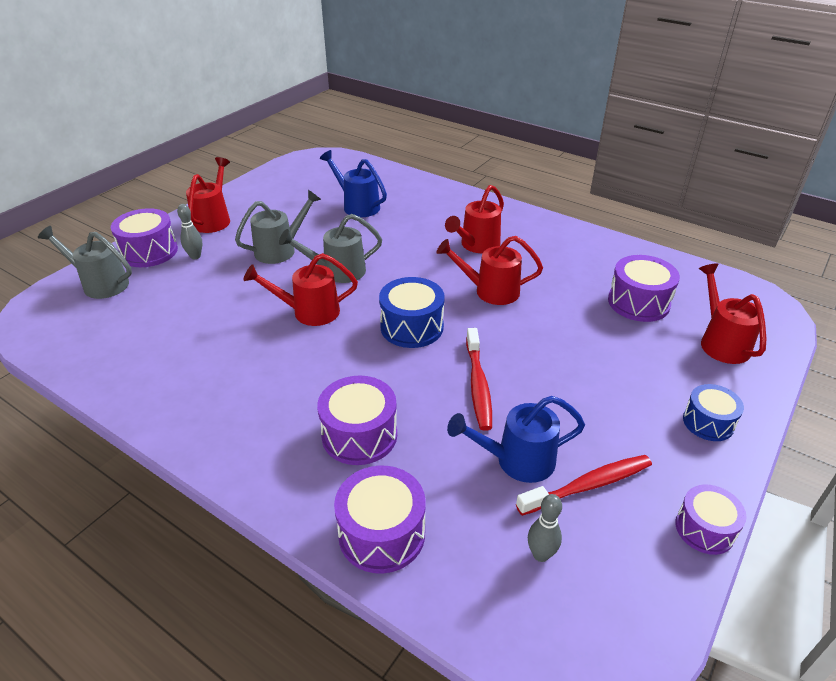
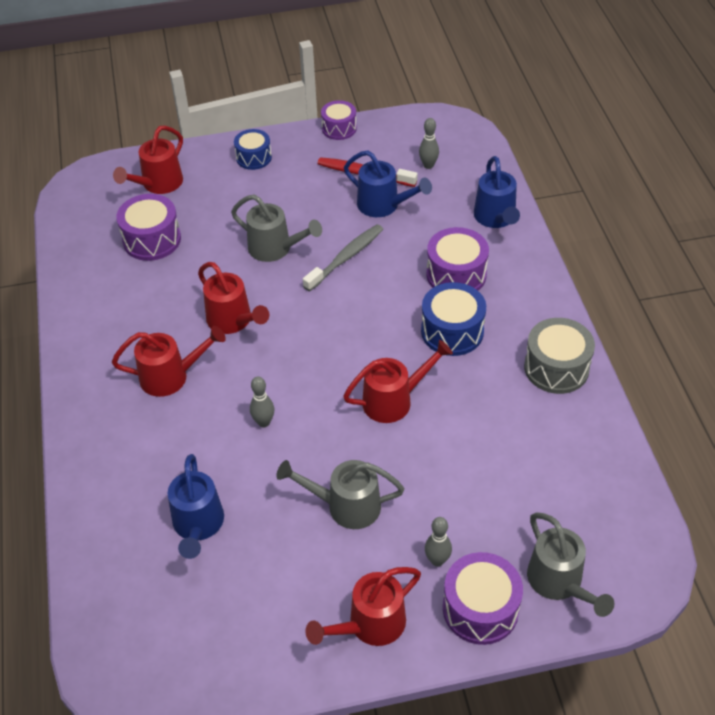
camera: 135 degrees left, 10 degrees up
(186, 408) = (556, 368): none -> grey drum
(308, 312) = (394, 400): red watering can -> red watering can turned 60 degrees counterclockwise
(337, 272) = (325, 432): grey watering can -> grey watering can (275, 249)
(382, 533) = (496, 218): purple drum -> blue watering can
(384, 256) = (264, 422): none -> grey bowling pin
(412, 327) = (333, 330): blue drum -> blue drum (452, 331)
(478, 385) = (346, 258): red toothbrush -> grey toothbrush

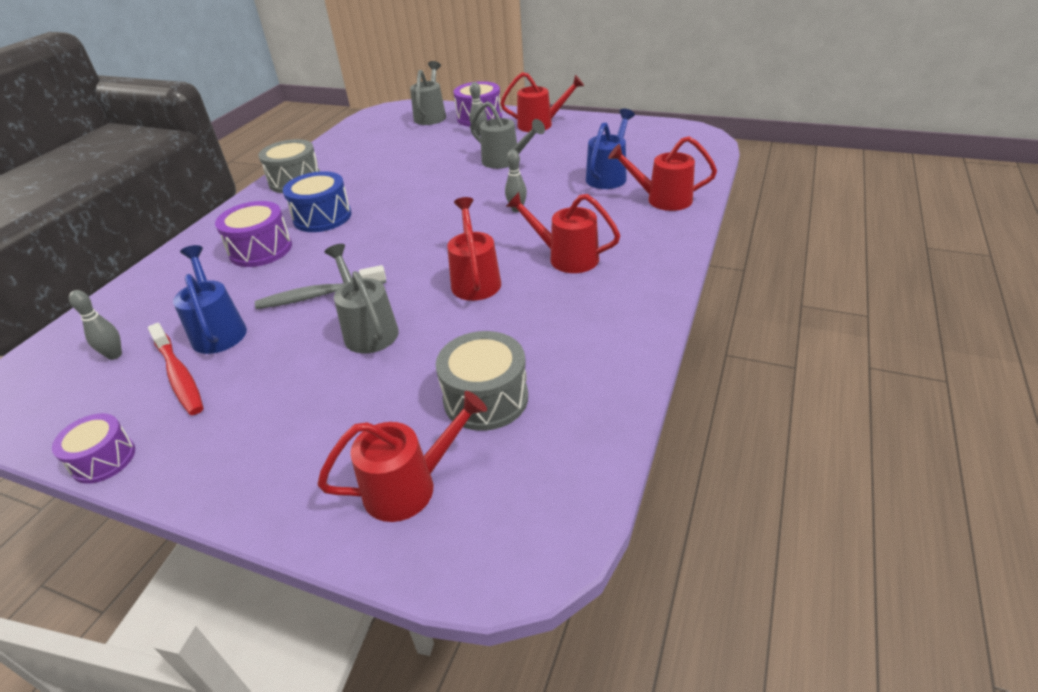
camera: 145 degrees left, 10 degrees down
(152, 240) = (485, 398): purple drum -> grey drum
(253, 157) = (251, 466): blue drum -> none
(394, 400) = (414, 195): red watering can -> red watering can (662, 199)
(496, 218) = (161, 278): blue watering can -> none

